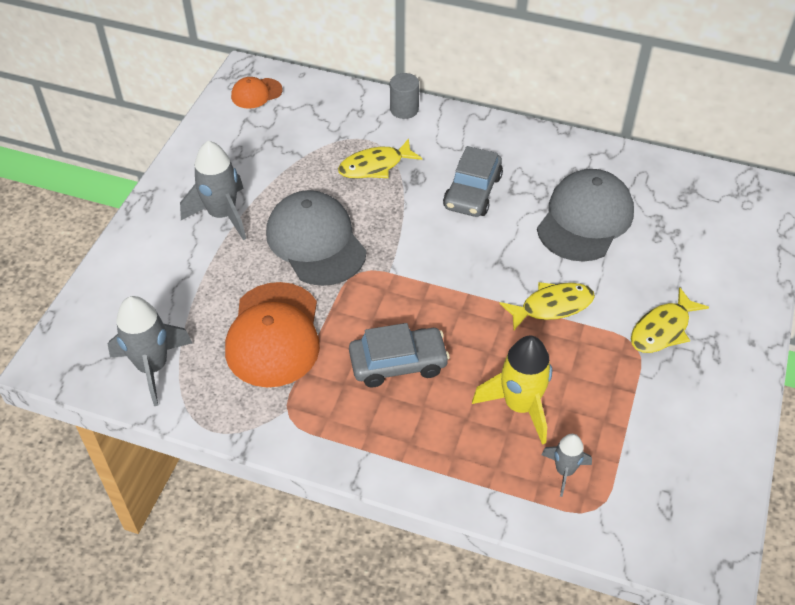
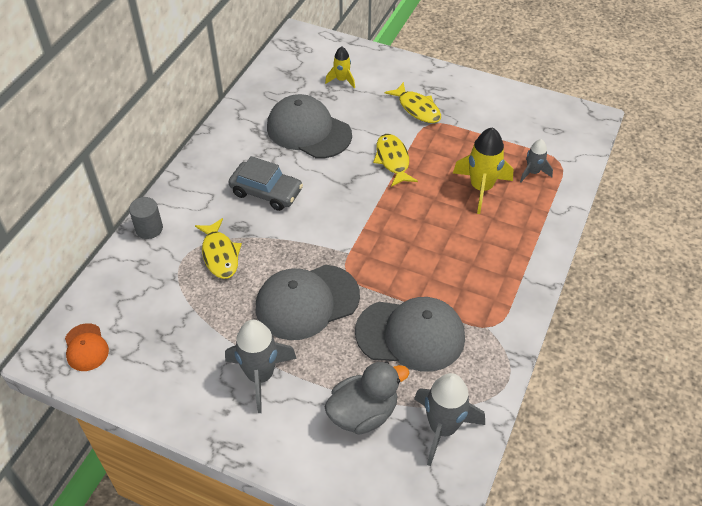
camera: 85 degrees left, 0 degrees up
(175, 298) = (363, 413): none -> grey duck
(274, 335) = (410, 335): orange cap -> grey cap
(398, 363) = (442, 253): grey car -> none
(694, 244) = (342, 80): none -> yellow rocket

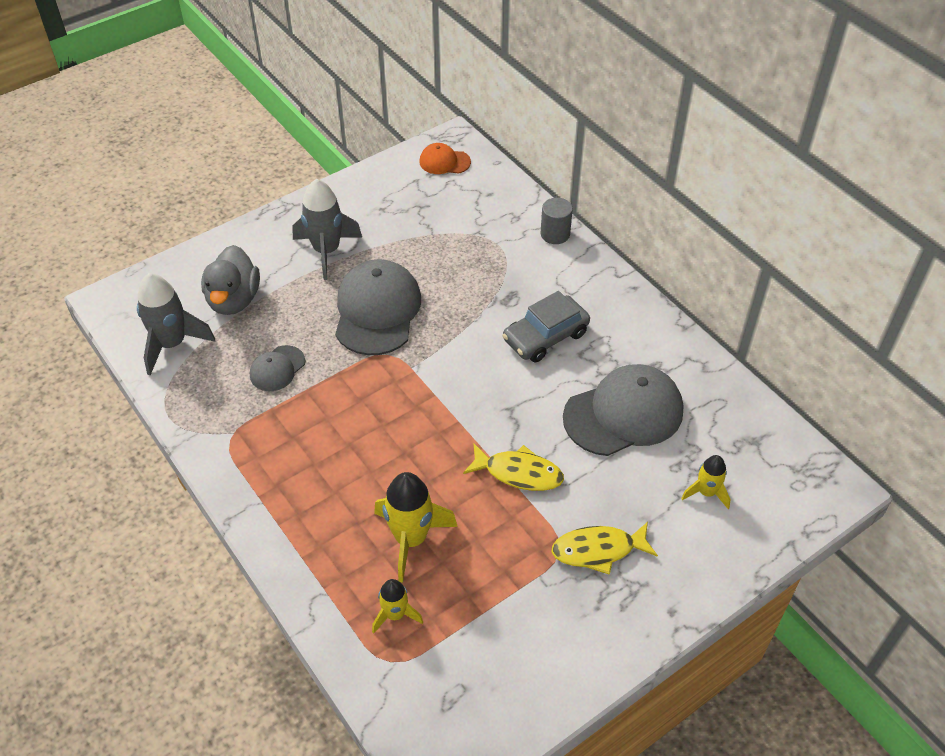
camera: 120 degrees right, 0 degrees up
(220, 254) = (483, 271): yellow fish -> none
(410, 335) = (277, 368): grey cap -> grey cap, size x0.50
(533, 172) = (395, 614): grey rocket -> yellow rocket

